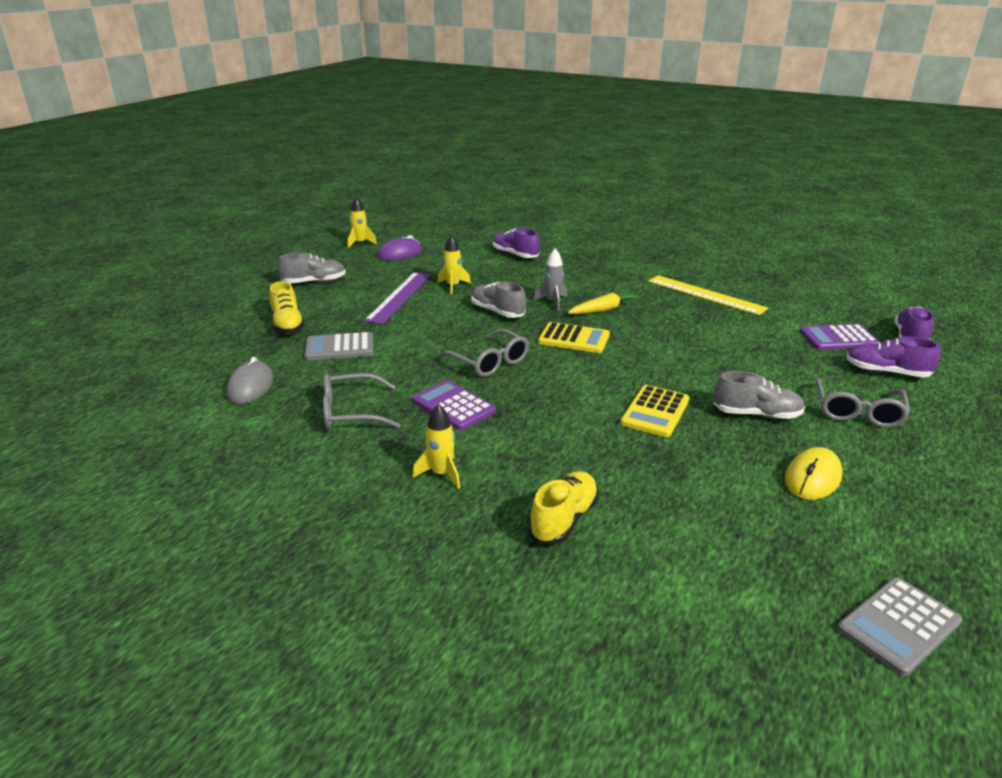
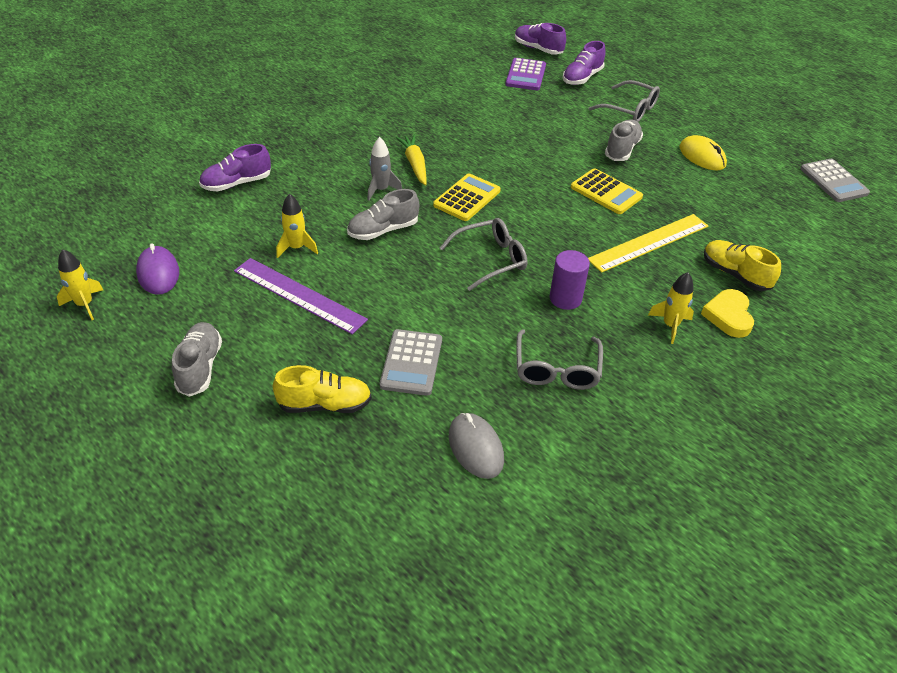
camera: 75 degrees left, 15 degrees up
(250, 386) = (475, 448): grey mouse -> grey mouse turned 45 degrees clockwise
(453, 406) = (565, 298): purple calculator -> purple cylinder
(478, 517) = (728, 316): none -> yellow heart
(705, 294) = (416, 103): yellow ruler -> yellow ruler (649, 242)

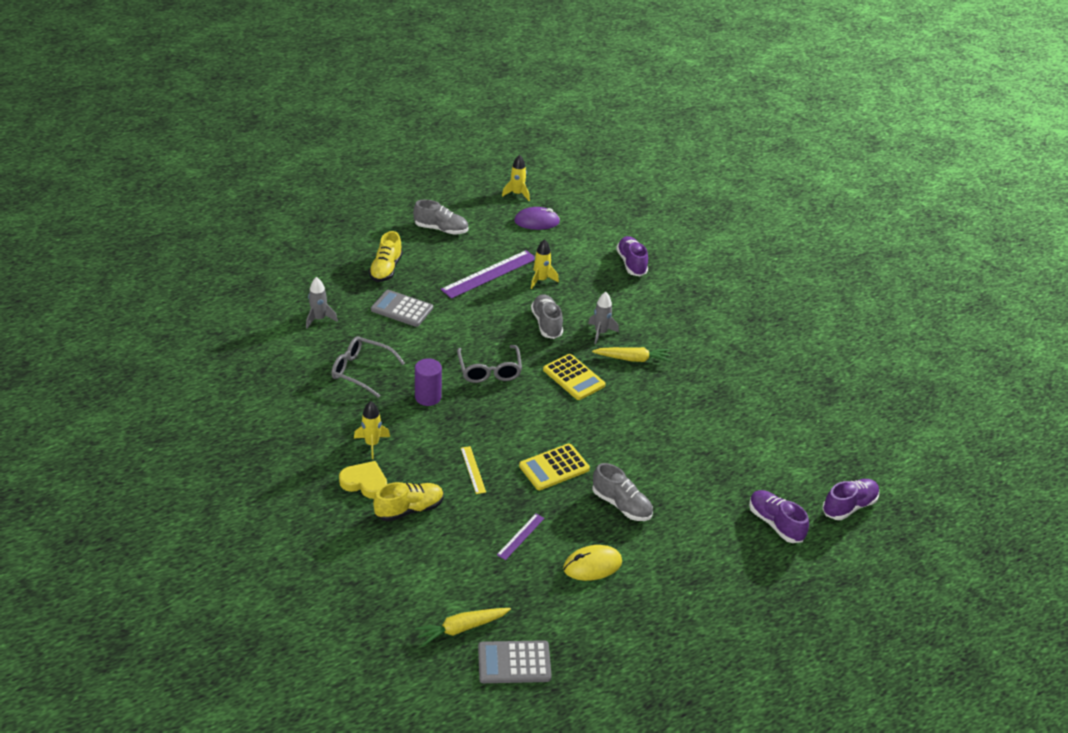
camera: 105 degrees right, 5 degrees down
(475, 448) = (319, 319): grey mouse -> grey rocket
(525, 75) = (786, 477): purple calculator -> none
(630, 109) = (698, 540): grey glasses -> none
(649, 242) = (473, 470): yellow ruler -> yellow ruler, size x0.50
(705, 198) = (521, 536): none -> purple ruler
(831, 214) = (461, 628): none -> yellow carrot

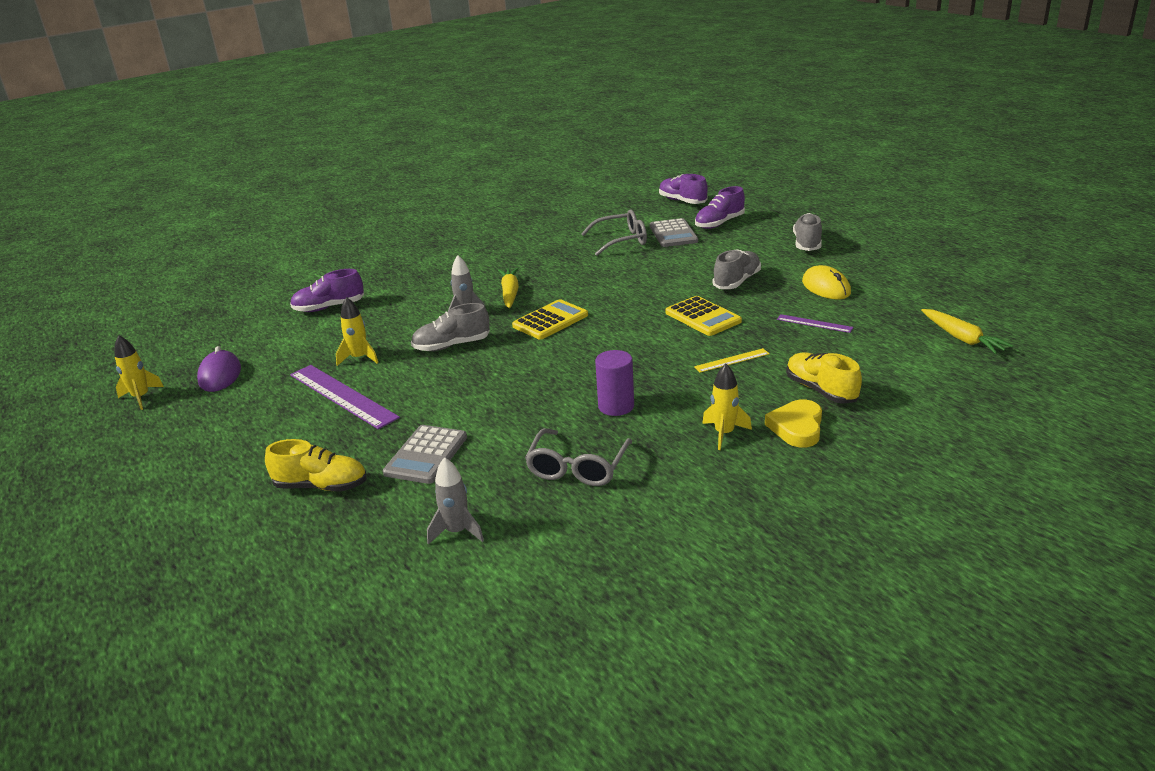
camera: 90 degrees left, 10 degrees down
(441, 229) = (218, 450): grey shoe -> grey shoe (807, 243)
(489, 370) = (551, 371): grey glasses -> grey glasses (621, 240)
(514, 663) = (976, 309): grey calculator -> grey calculator (673, 234)

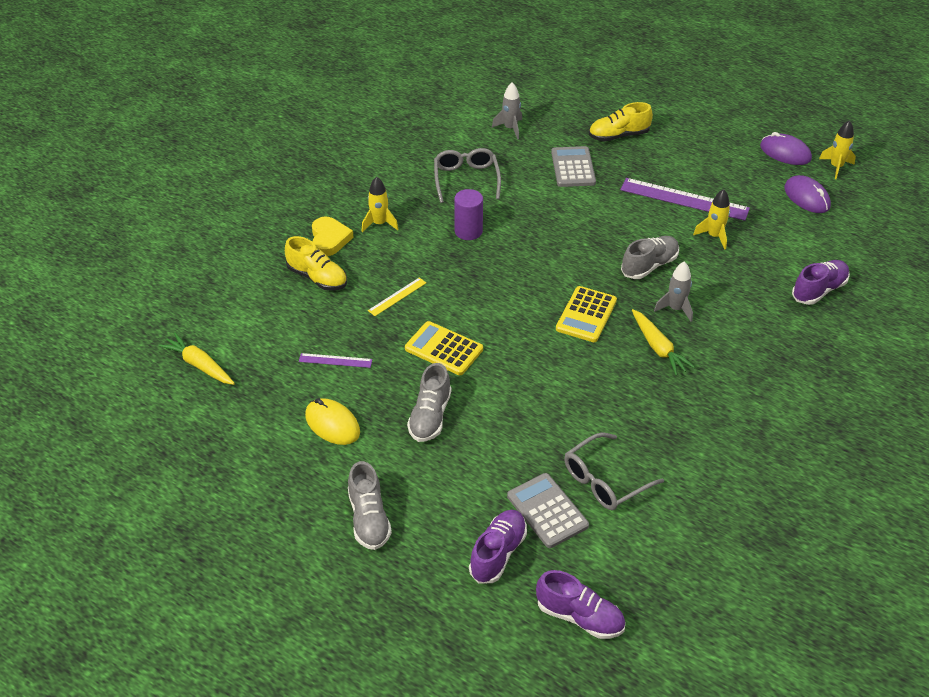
camera: 155 degrees right, 15 degrees up
(164, 423) = (785, 153): none -> purple mouse

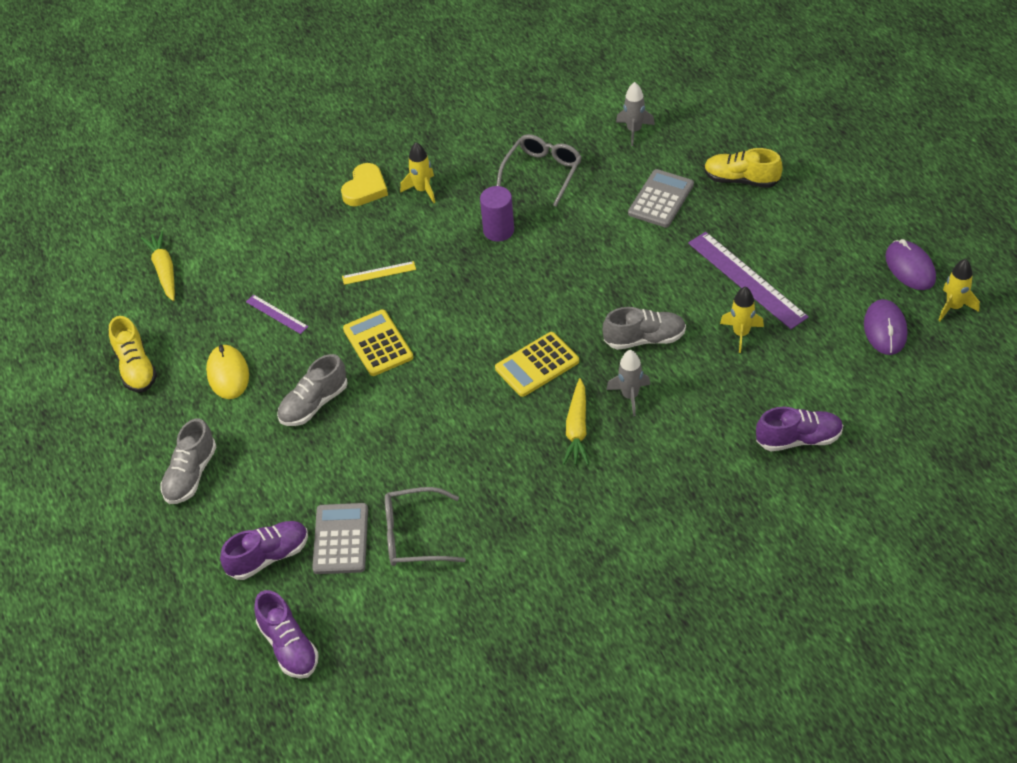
camera: 35 degrees right, 5 degrees up
(317, 278) = (324, 224): yellow shoe -> yellow shoe (136, 368)

